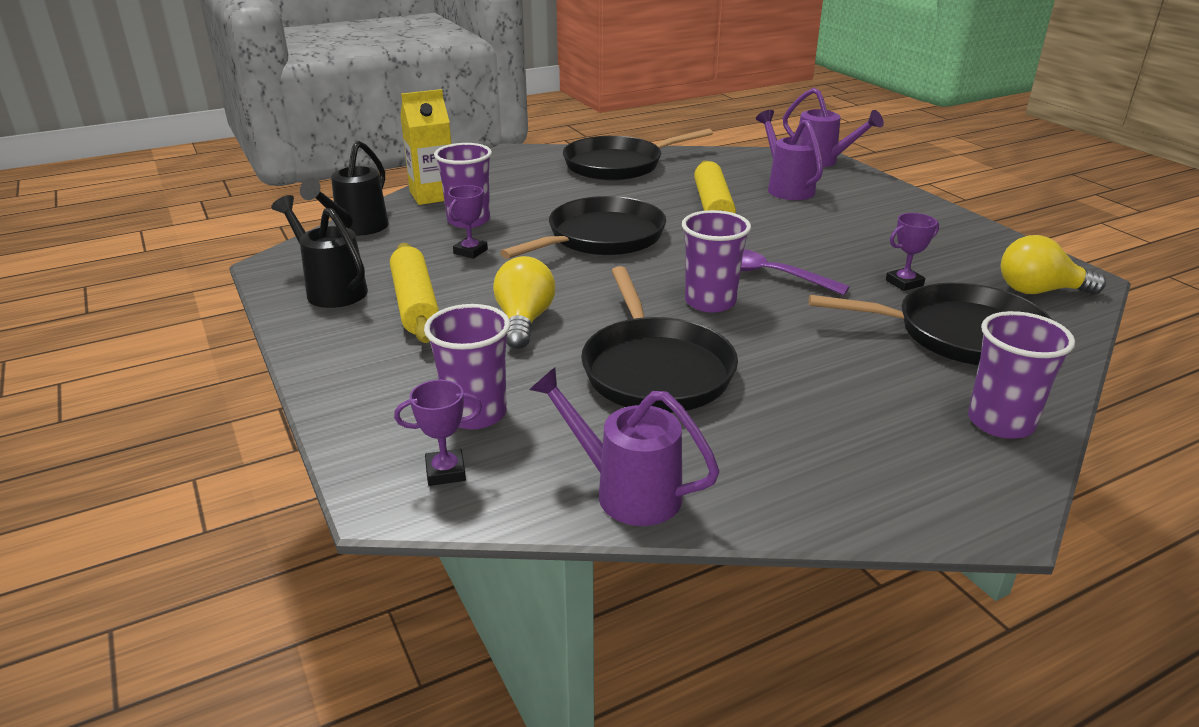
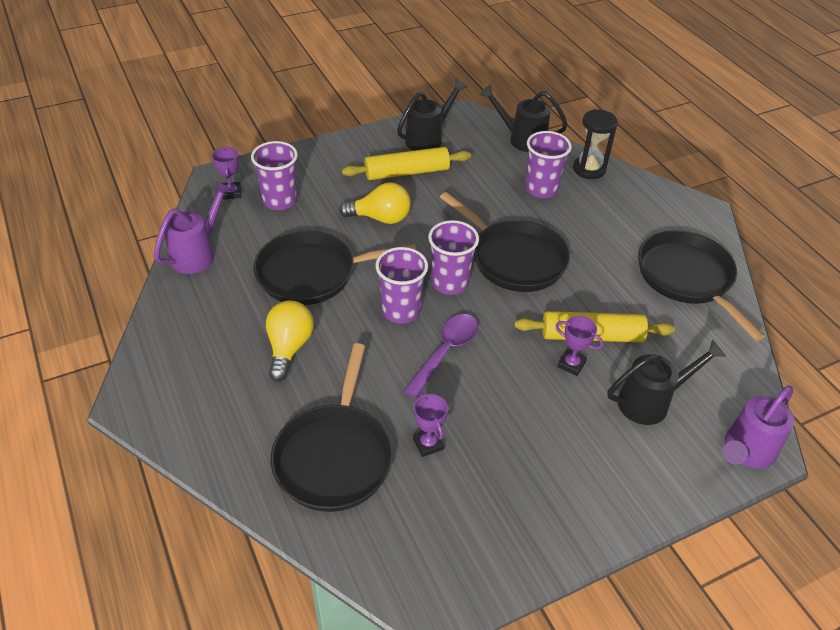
camera: 90 degrees right, 15 degrees up
(432, 195) = (589, 169): yellow carton -> black hourglass
(470, 251) = (485, 192): purple trophy -> purple trophy (571, 364)
(786, 188) = (650, 402): purple watering can -> black watering can
(1000, 422) = (214, 439): purple cup -> purple cup (450, 283)
(1039, 291) = (407, 550): yellow light bulb -> yellow light bulb (289, 347)

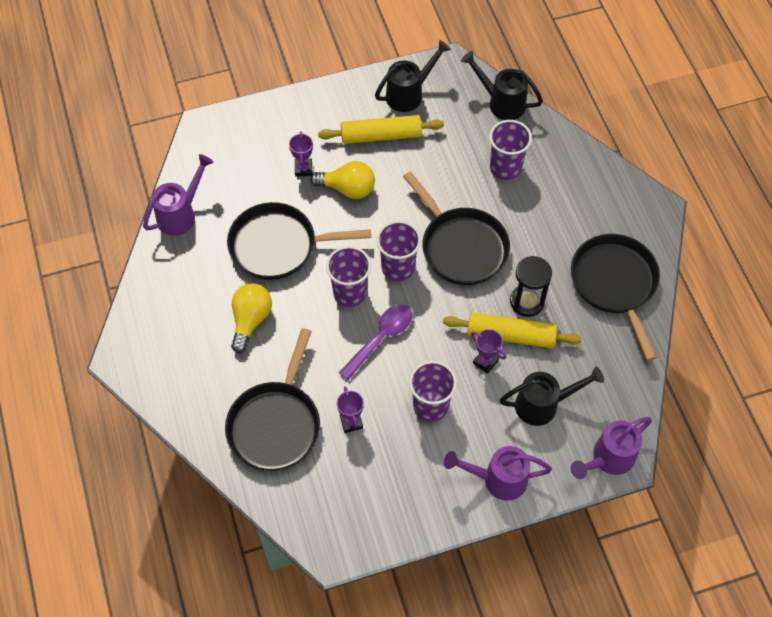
camera: 10 degrees right, 15 degrees up
(231, 193) = (215, 147): purple trophy -> purple trophy (303, 169)
(280, 201) = (258, 160): purple cup -> purple cup (430, 405)
(589, 169) = (558, 147): black hourglass -> black hourglass (527, 302)
(623, 489) = (498, 479): none -> purple watering can

